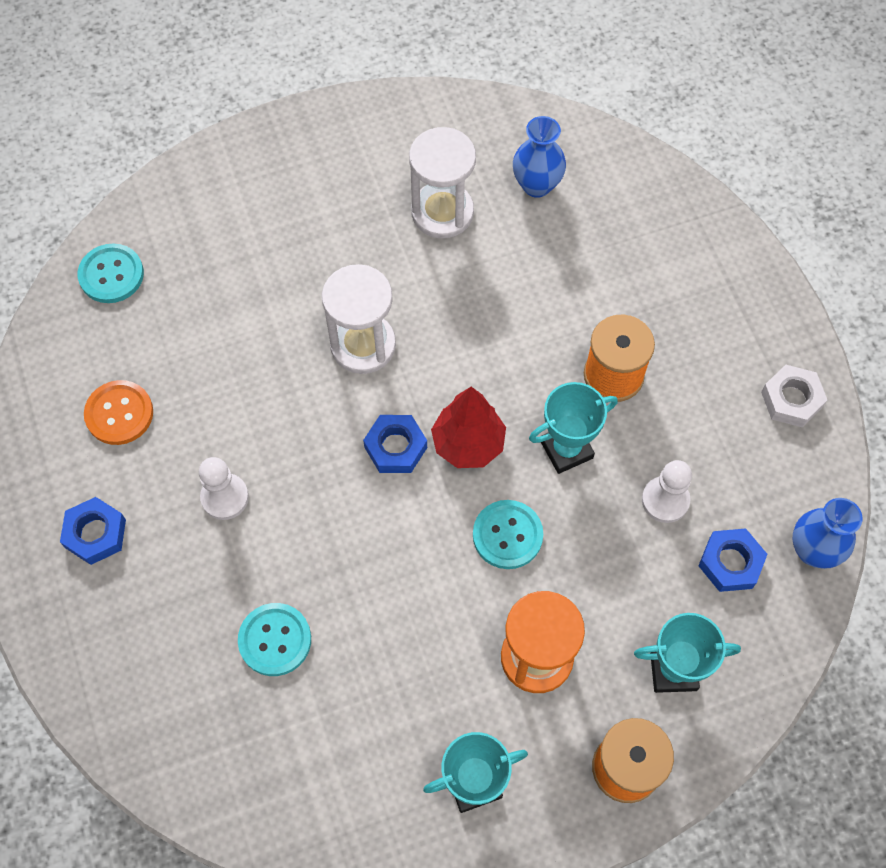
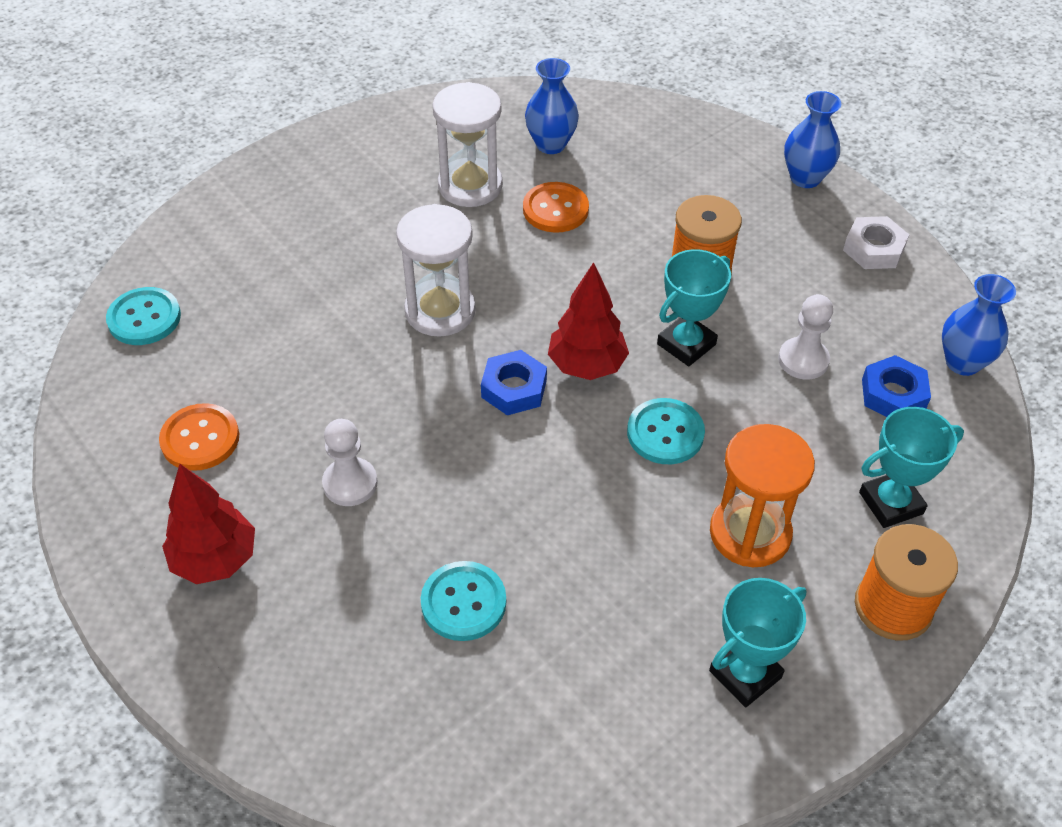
camera: 20 degrees left, 15 degrees down
(95, 534) = (215, 560): blue nut -> red tree
(510, 263) = (555, 209): none -> orange button
(765, 297) = (805, 178): none -> blue vase

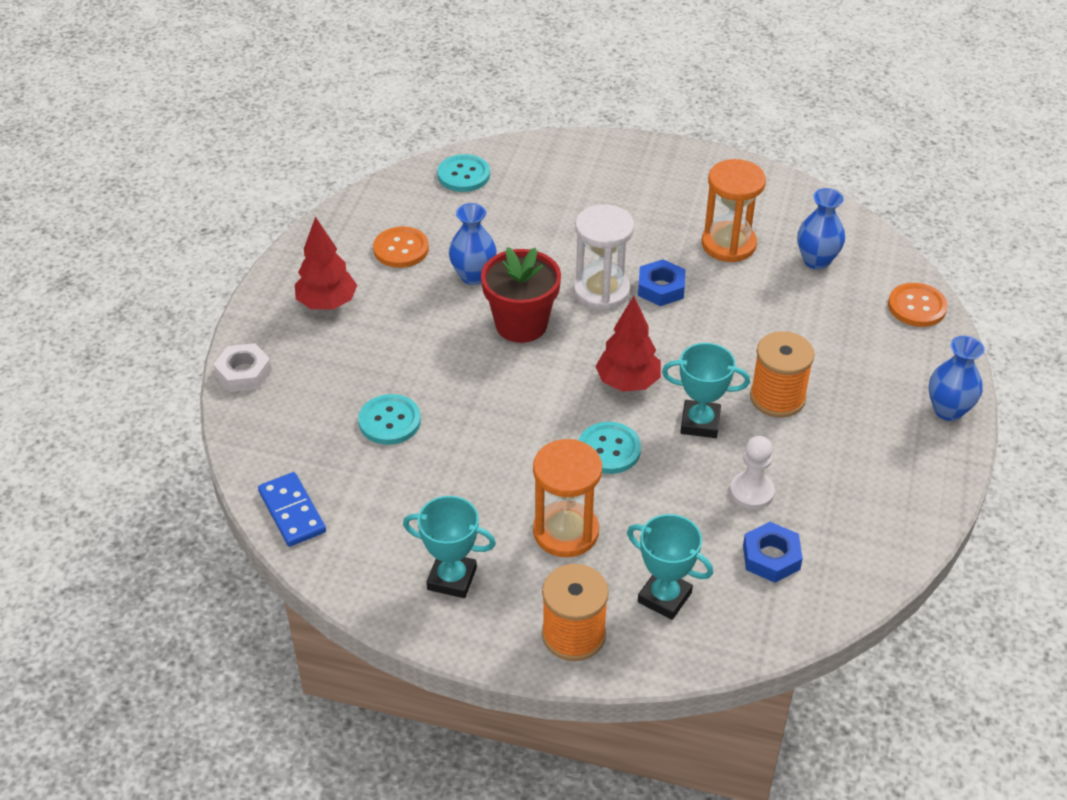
camera: 55 degrees right, 5 degrees down
(350, 483) = (428, 327): white pawn -> none
(425, 401) = (521, 324): none -> red flower pot
(470, 186) = (728, 244): white hourglass -> orange hourglass
(514, 388) = (572, 358): blue nut -> blue nut (661, 288)
(526, 785) = (292, 512): none -> blue domino
(555, 209) = (754, 296): orange button -> orange button (917, 306)
(873, 249) = (914, 483): white nut -> white nut (243, 373)
(963, 362) = (848, 586): blue vase -> blue vase (473, 276)

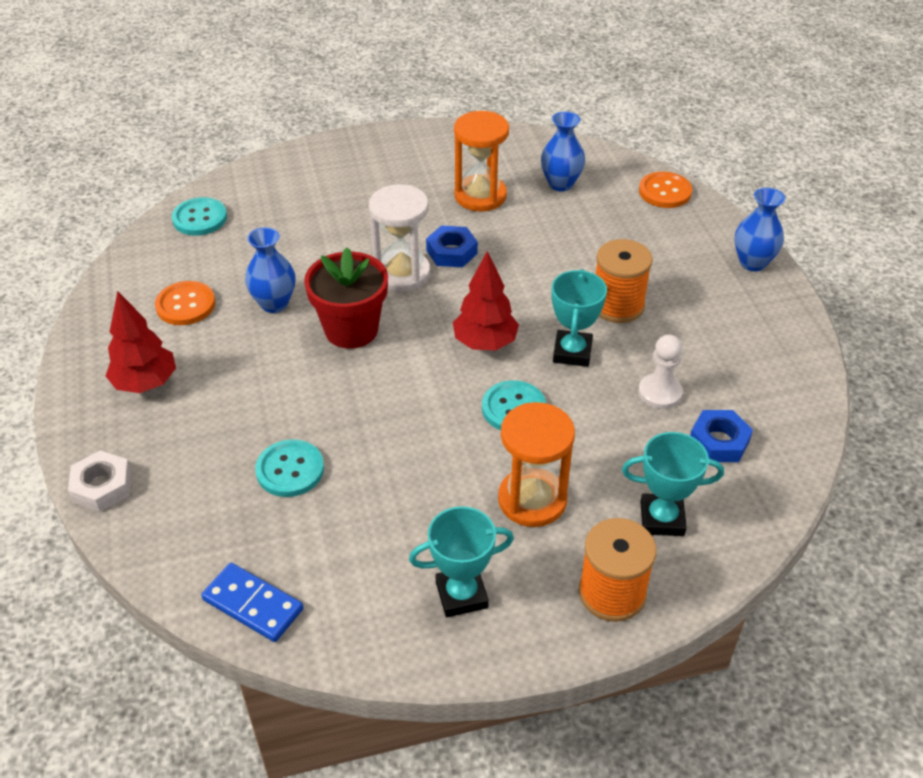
camera: 30 degrees left, 0 degrees up
(700, 423) = (572, 352): turquoise trophy -> turquoise trophy turned 60 degrees counterclockwise

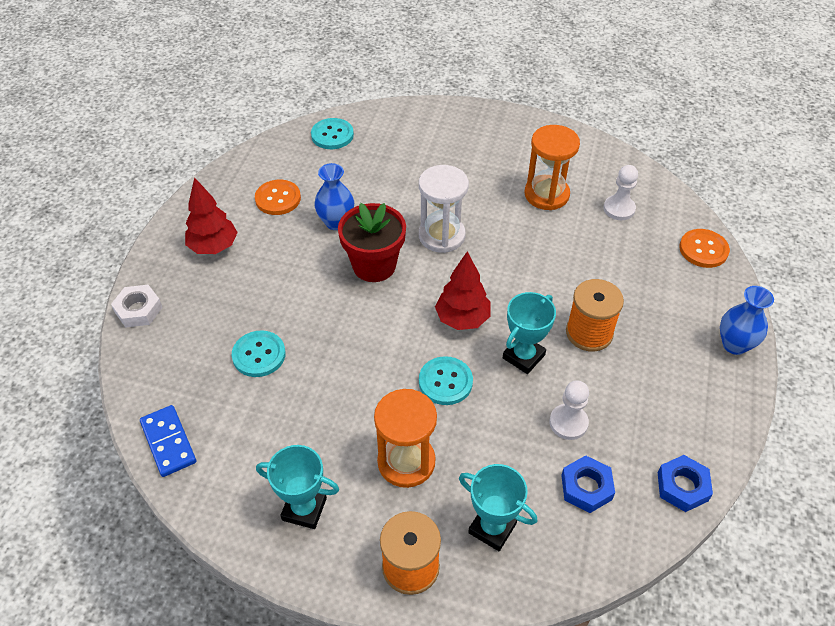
camera: 30 degrees right, 5 degrees up
(451, 252) = (491, 233): blue nut -> blue nut (682, 486)
(560, 184) = (619, 209): blue vase -> white pawn

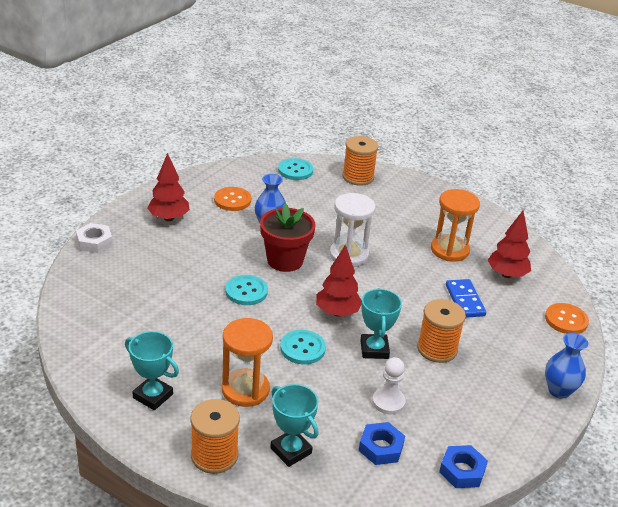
camera: 15 degrees right, 15 degrees down
(168, 442) = (75, 327): blue domino -> blue domino (464, 300)
(259, 355) = (168, 293): turquoise button -> turquoise button (246, 291)
(406, 124) = (358, 177): none -> orange spool
(523, 356) = (374, 349): turquoise trophy -> turquoise trophy turned 60 degrees counterclockwise
(619, 209) = (506, 274): white pawn -> red tree

